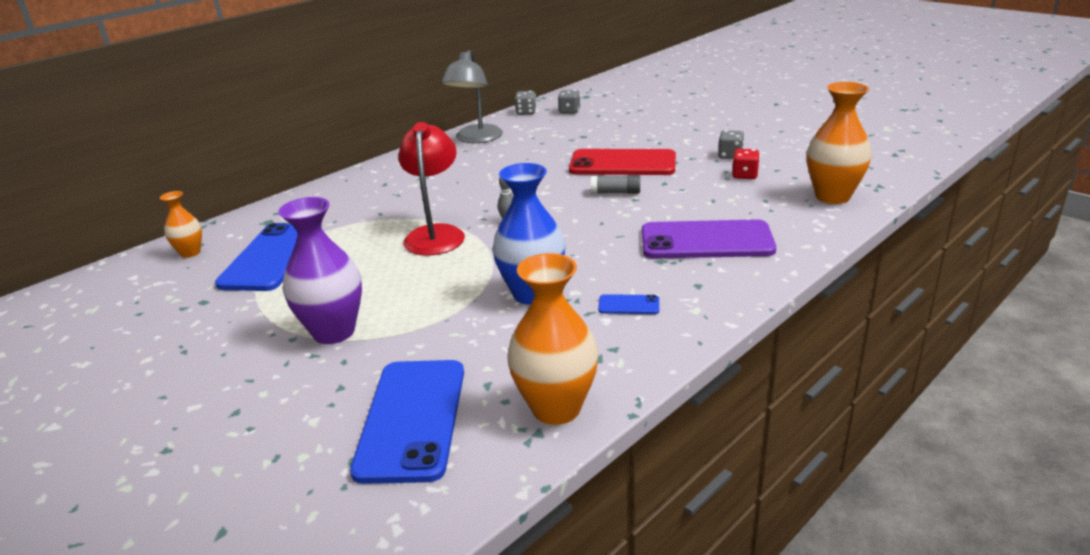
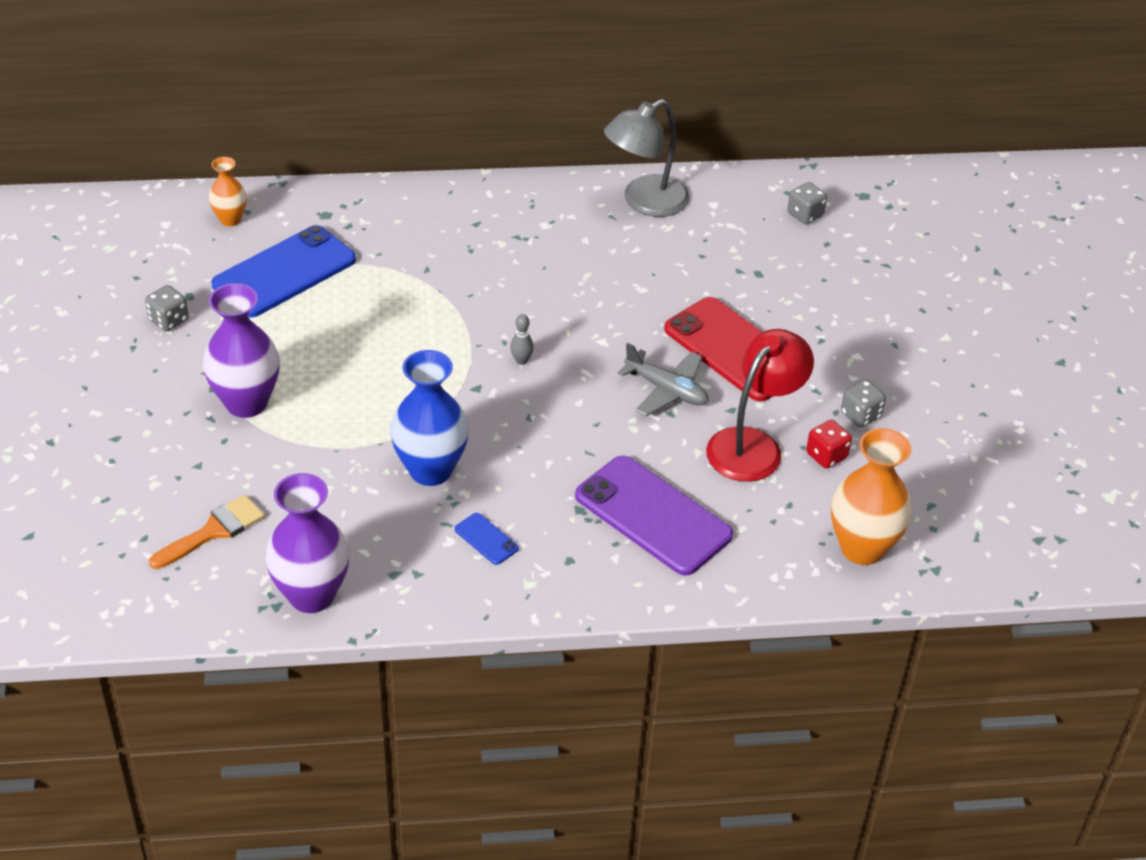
camera: 35 degrees right, 15 degrees up
(412, 419) = (213, 531): blue phone -> orange brush
(436, 234) = (440, 335): red lamp -> red lamp (753, 445)
(526, 112) = (756, 184): grey dice -> grey dice (168, 320)
(556, 408) = (311, 595): orange vase -> purple vase
(616, 192) = (666, 390): grey glue stick -> grey plane

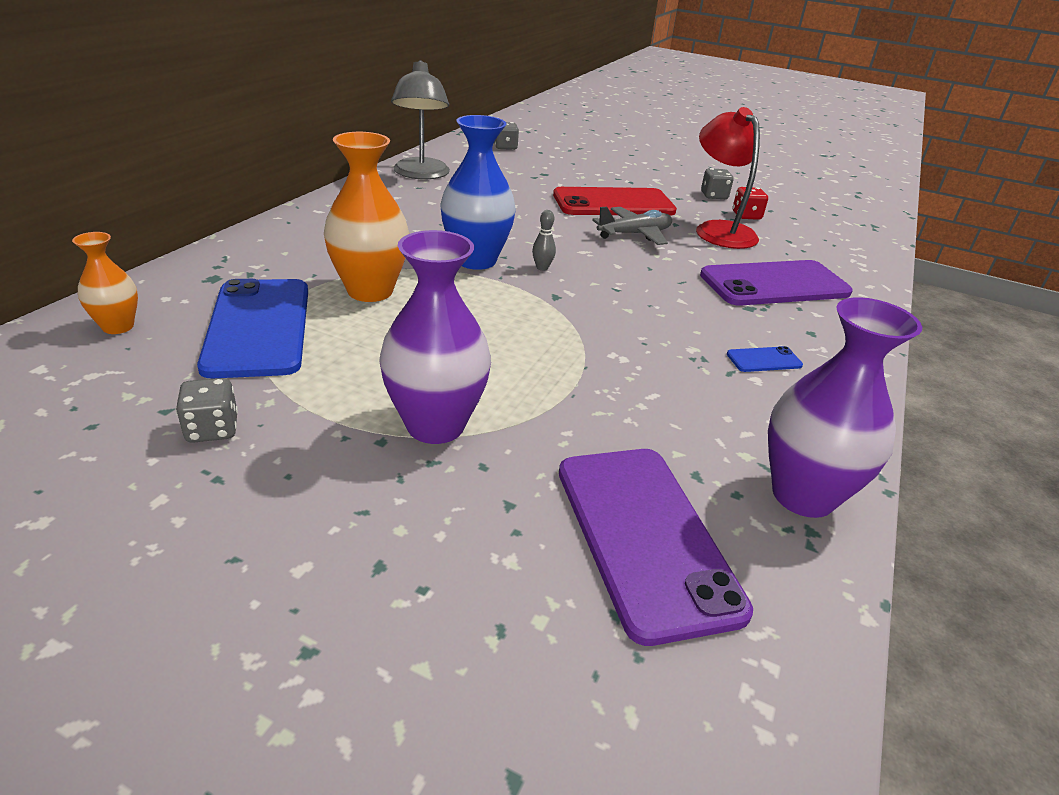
camera: 60 degrees left, 10 degrees down
(213, 531) = (645, 537): orange brush -> purple phone
(430, 470) = (648, 354): blue vase -> blue vase (476, 260)
(862, 548) = (845, 236): orange vase -> orange vase (370, 291)

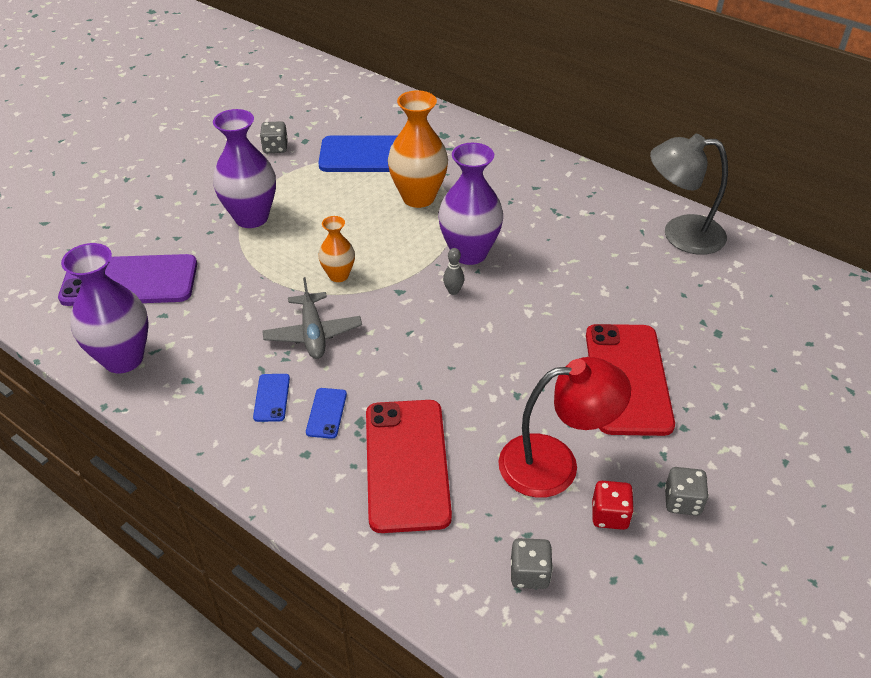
camera: 105 degrees right, 10 degrees up
(118, 327) = (384, 111): orange vase -> orange vase (338, 275)
(476, 260) = (469, 253): blue vase -> purple vase
(505, 147) = (813, 311): grey dice -> grey dice (529, 573)
(634, 234) = (535, 376): grey plane -> grey plane (313, 333)
(755, 326) = (326, 413): none -> blue phone
(774, 284) = (406, 464): purple phone -> red phone

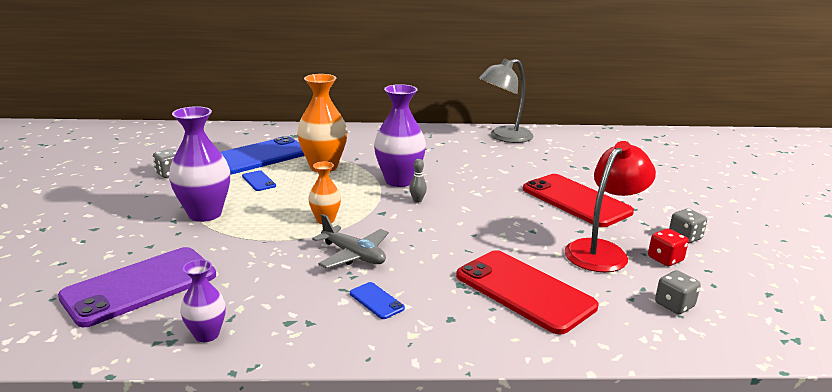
camera: 40 degrees left, 20 degrees down
(123, 359) = (207, 334): purple vase -> purple vase, size x0.55
(326, 413) = (430, 291): blue phone -> blue phone (259, 181)

